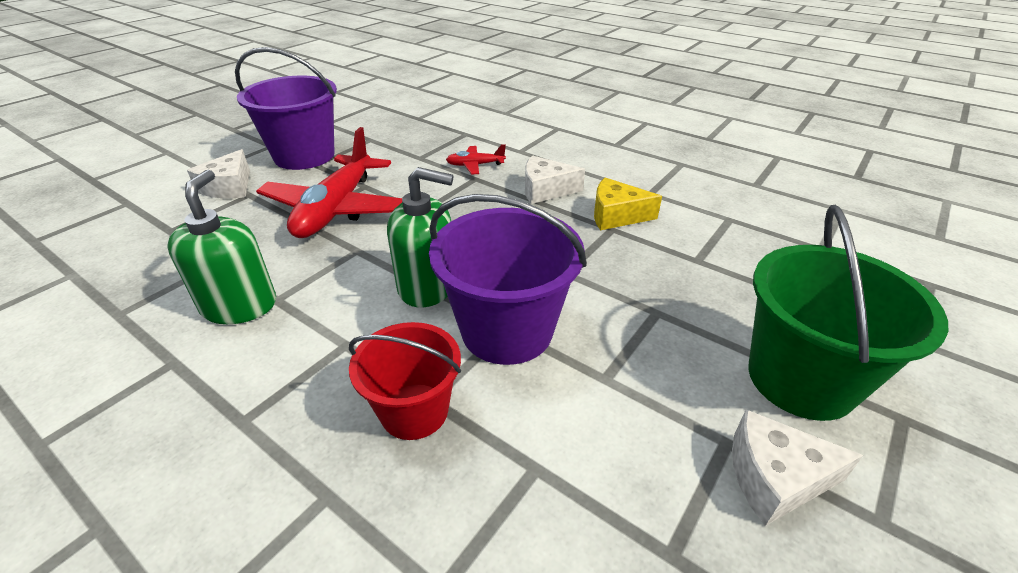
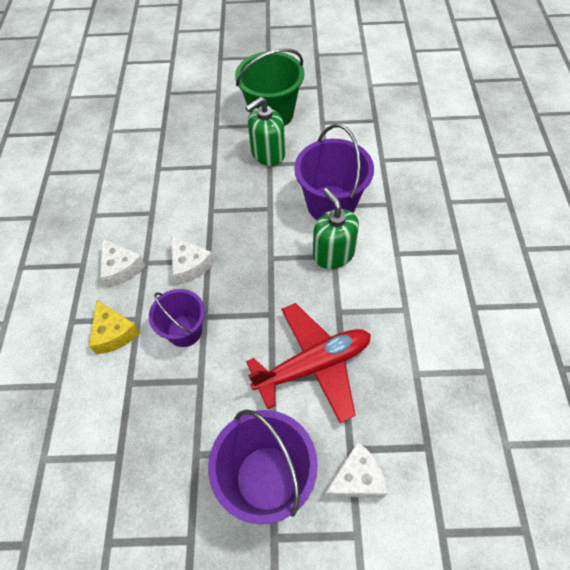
camera: 125 degrees left, 20 degrees up
(239, 305) = (426, 320): green soap dispenser -> green soap dispenser (267, 154)
(414, 411) = (398, 204): red bucket -> none
(475, 165) = (184, 331): red plane -> purple bucket
(616, 215) = (194, 215): yellow cheese -> yellow cheese (114, 333)
(775, 478) = (326, 109): white cheese -> white cheese (121, 268)

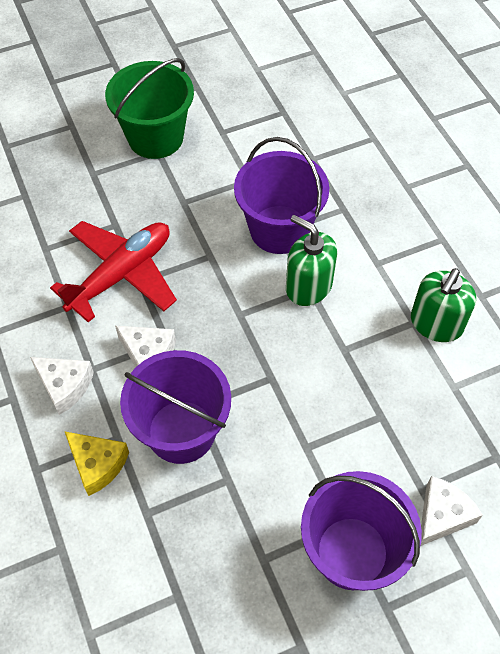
camera: 25 degrees left, 0 degrees up
(184, 331) = (181, 431): purple bucket -> purple bucket, size x1.58
(267, 154) = (175, 190): green soap dispenser -> green soap dispenser (436, 324)
(313, 365) = (344, 417): red plane -> red plane (121, 274)

